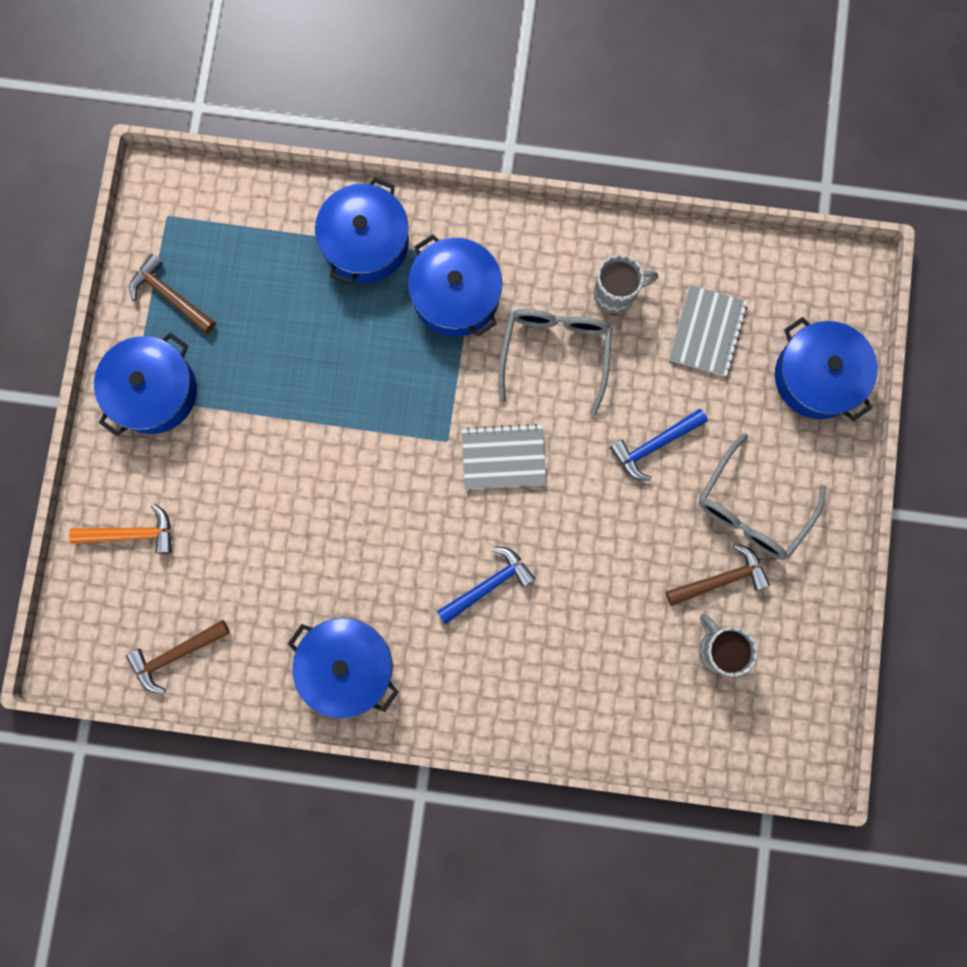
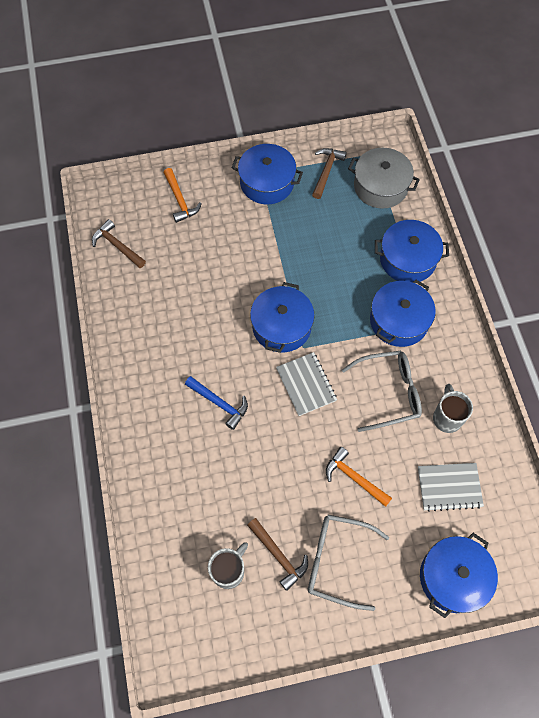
camera: 70 degrees right, 15 degrees down
(229, 229) = (380, 186): none -> grey pot
(347, 666) = (139, 339): blue pot -> blue pot (281, 326)
(616, 293) = (447, 417): grey mug -> grey mug turned 150 degrees counterclockwise
(654, 445) = (354, 478): blue hammer -> orange hammer

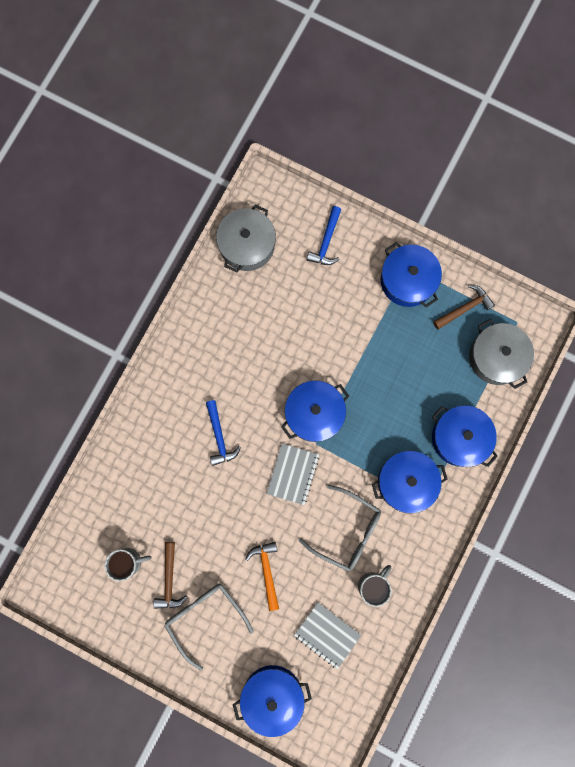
camera: 40 degrees right, 15 degrees up
(117, 246) = (247, 245): brown hammer -> grey pot
(180, 200) = (326, 242): orange hammer -> blue hammer

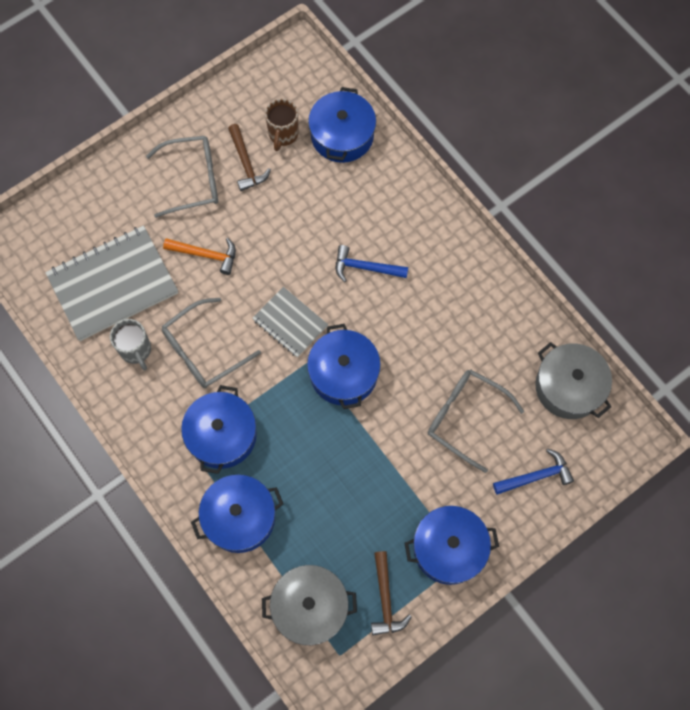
camera: 115 degrees right, 10 degrees down
(129, 561) = (283, 134): grey mug -> brown mug
(169, 579) = (246, 163): brown hammer -> brown hammer turned 135 degrees counterclockwise
(272, 695) = (86, 209): blue pot -> blue pot (342, 135)
(306, 308) = (466, 418): none -> grey glasses
(326, 242) = (536, 476): blue hammer -> blue hammer turned 120 degrees clockwise
(327, 634) = (113, 284): grey notebook -> grey notebook, size x1.79

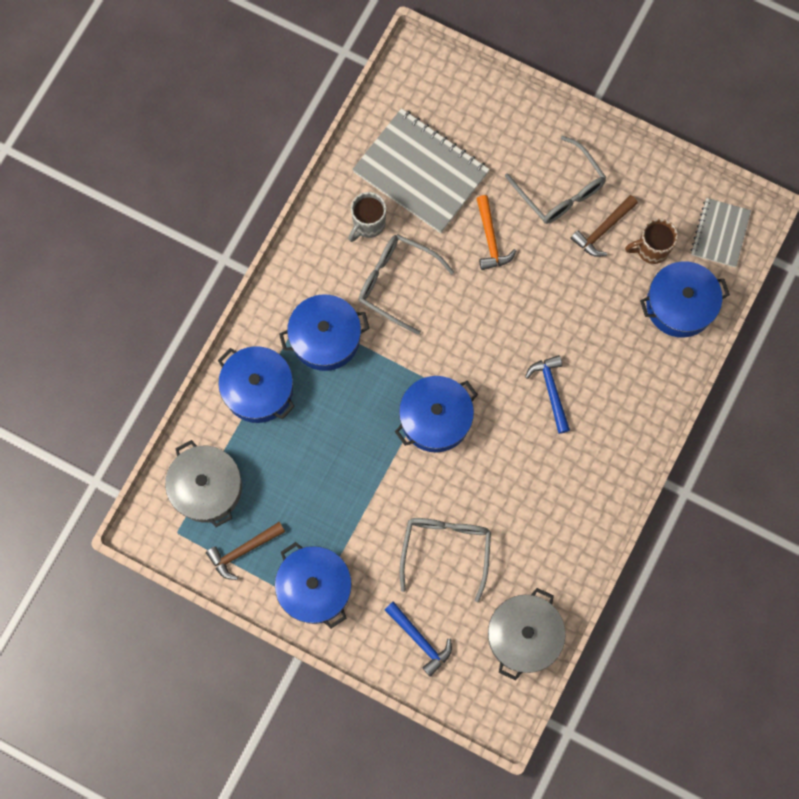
camera: 65 degrees right, 5 degrees up
(290, 323) = (461, 347): grey notebook -> grey notebook (720, 233)

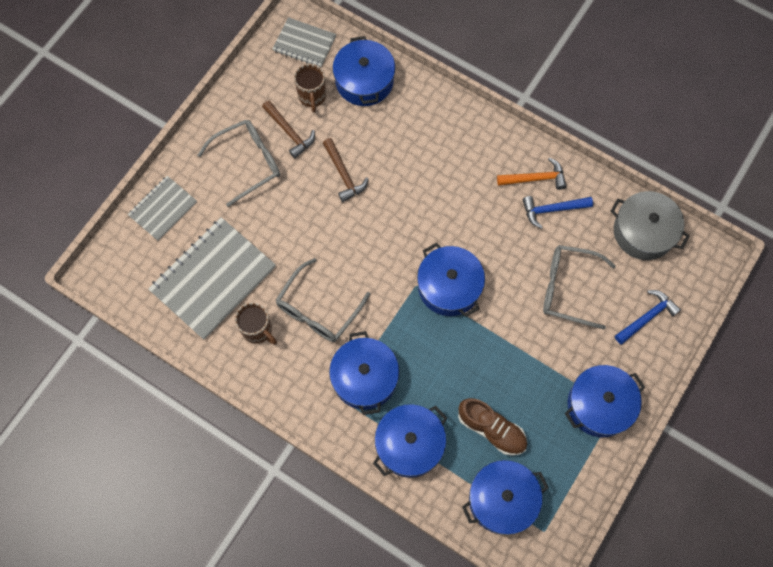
camera: 85 degrees left, 5 degrees down
(207, 488) = (502, 499): grey pot -> blue pot
(243, 550) = (563, 468): brown hammer -> brown hammer (343, 174)
(279, 473) = (491, 429): none -> brown shoe
(368, 224) = (258, 330): grey mug -> brown mug
(490, 239) = (286, 225): orange hammer -> orange hammer (535, 178)
(495, 110) = (163, 209): none -> grey notebook
(551, 391) = (431, 189): blue hammer -> blue hammer (552, 210)

